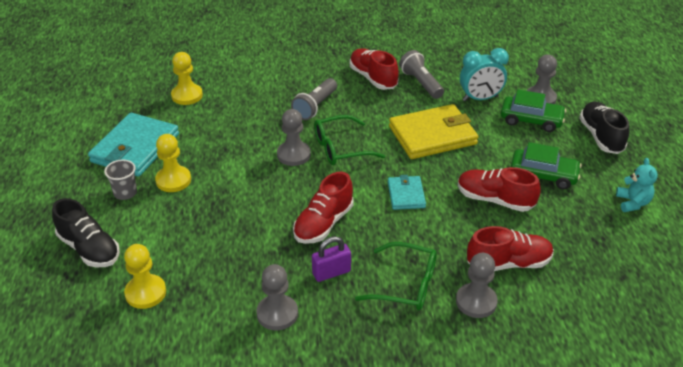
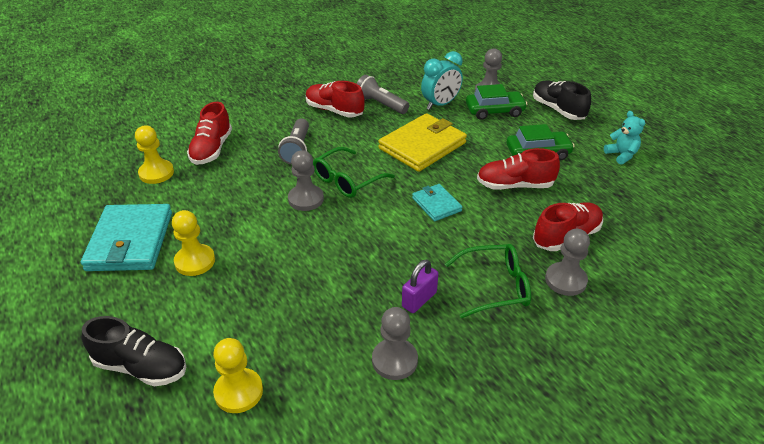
camera: 25 degrees left, 0 degrees up
(125, 193) = (147, 291): grey cup -> none
(323, 224) = (379, 255): red shoe -> red shoe (212, 149)

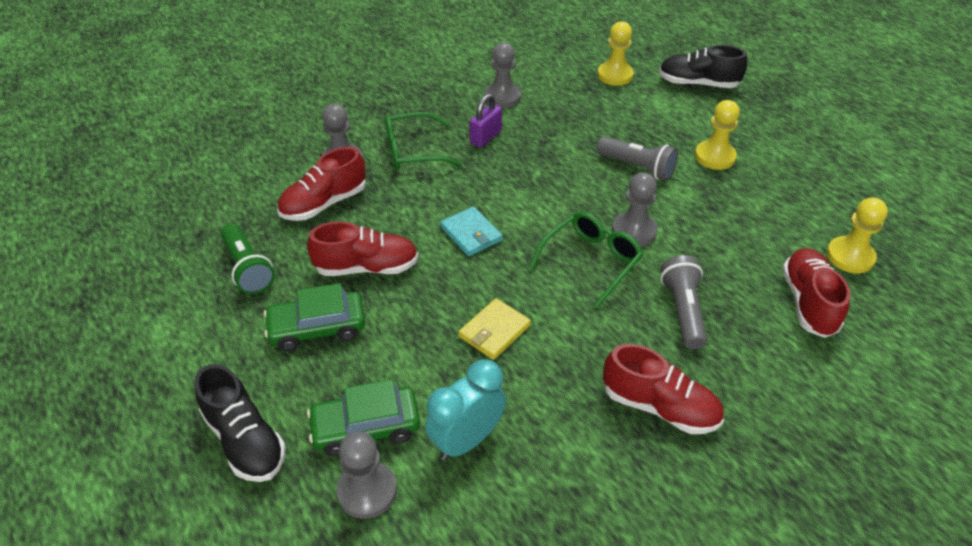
camera: 175 degrees right, 5 degrees up
(130, 241) = (798, 171): turquoise wallet -> none
(380, 104) = (580, 432): grey flashlight -> grey flashlight (637, 167)
(422, 146) = (494, 331): yellow wallet -> yellow wallet, size x0.53
(604, 189) = (248, 269): none -> green flashlight
(621, 155) = (189, 332): turquoise teddy bear -> none

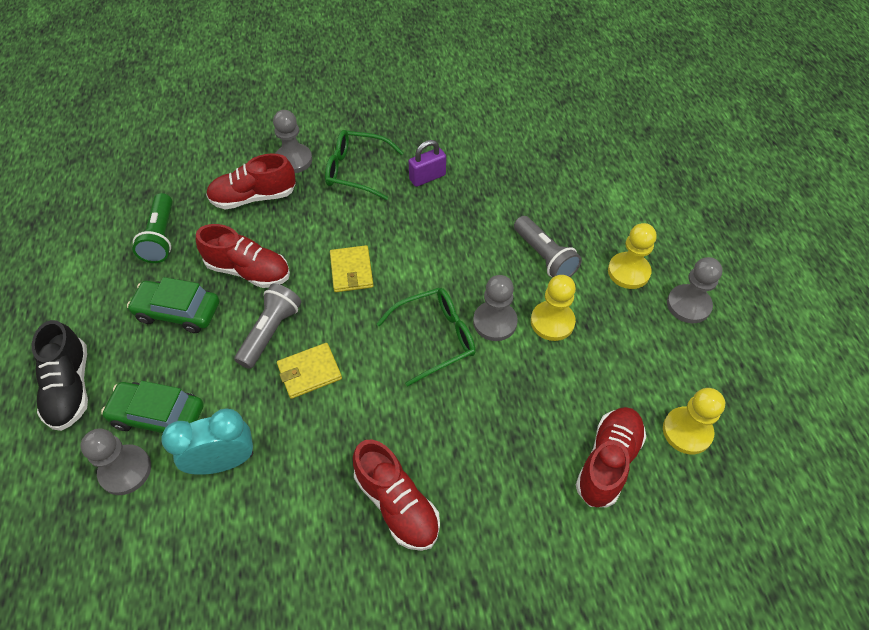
camera: 25 degrees right, 10 degrees up
(471, 234) = (351, 271): turquoise wallet -> yellow wallet
(502, 97) = (470, 140): grey pawn -> grey pawn (688, 305)
(615, 75) = (592, 149): yellow pawn -> yellow pawn (552, 322)
(683, 310) = (483, 420): grey flashlight -> grey flashlight (271, 332)
(698, 84) = (670, 185): black shoe -> none

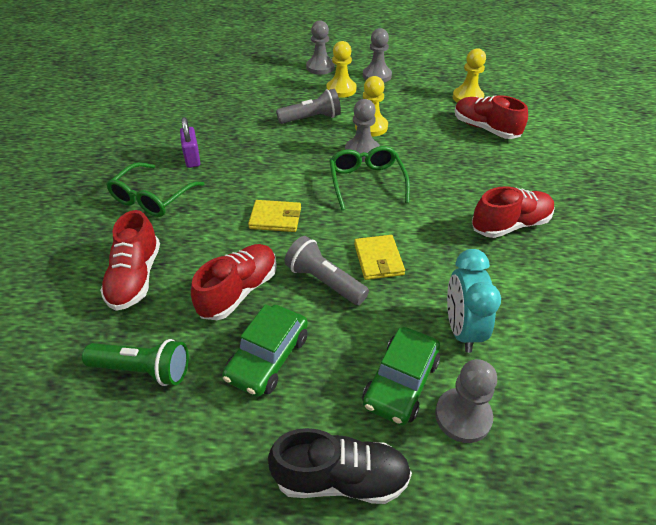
camera: 75 degrees left, 10 degrees down
(293, 160) = (103, 240): grey pawn -> grey pawn (320, 67)

